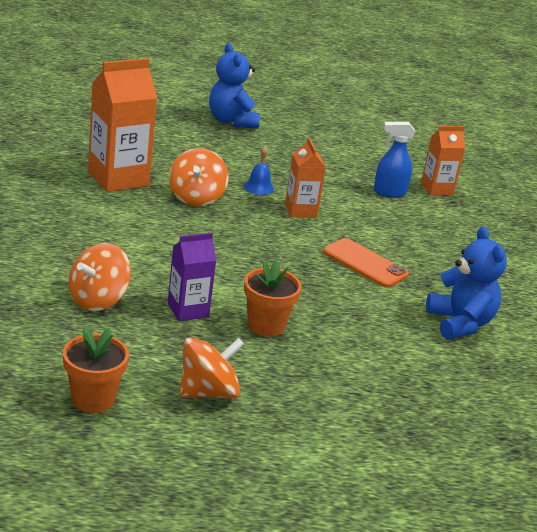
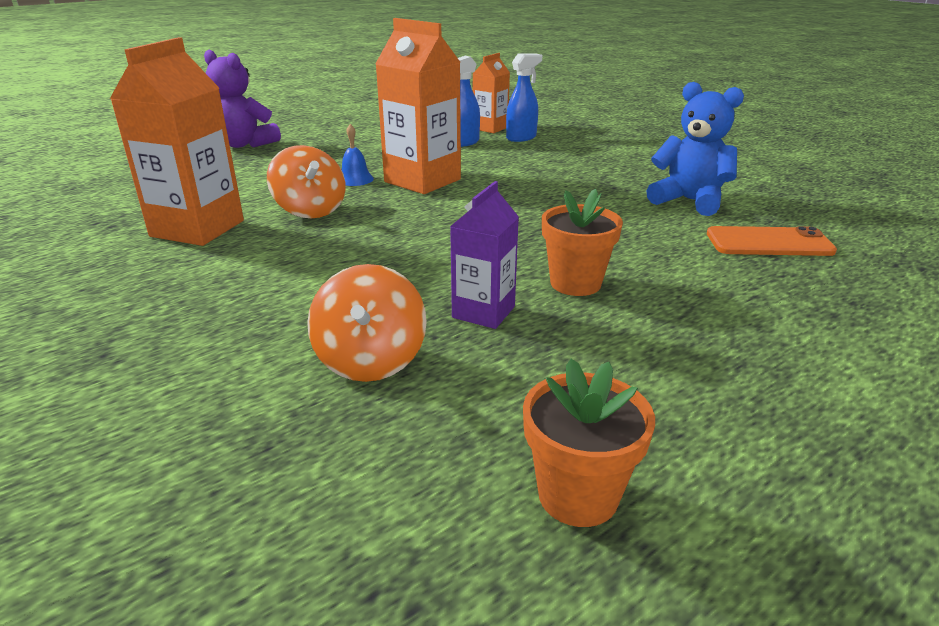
camera: 35 degrees left, 0 degrees up
(208, 392) = (661, 385): orange spinning top -> none
(232, 121) = (244, 144): blue teddy bear -> purple teddy bear
(300, 210) = (422, 181): orange carton -> orange carton, size x1.71
(365, 263) = (545, 194): orange phone -> orange phone (769, 243)
(444, 210) = (521, 138): none -> blue spray bottle

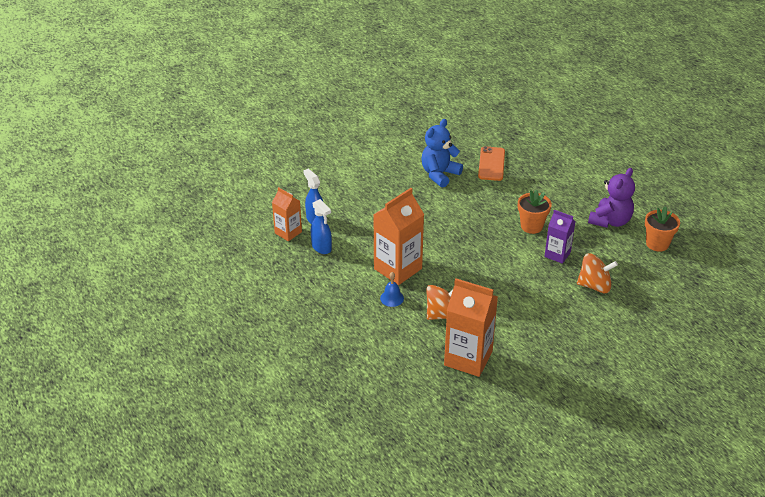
camera: 85 degrees left, 10 degrees up
(244, 144) = (303, 362): purple teddy bear -> purple teddy bear (610, 221)

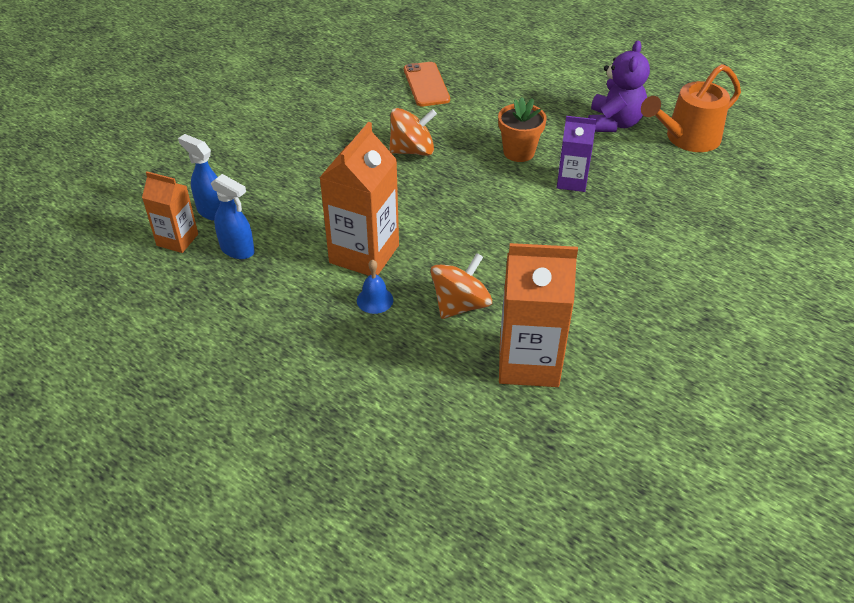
camera: 20 degrees left, 5 degrees up
(439, 174) = (364, 112): blue teddy bear -> none
(594, 286) = (642, 211): orange spinning top -> orange spinning top (412, 150)
(657, 244) = (686, 139): orange flower pot -> orange watering can

